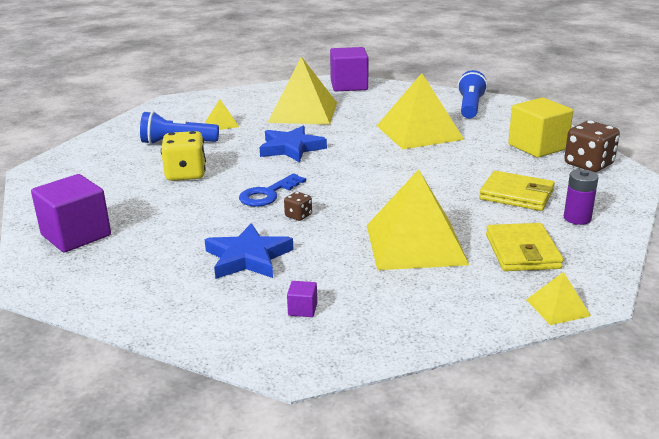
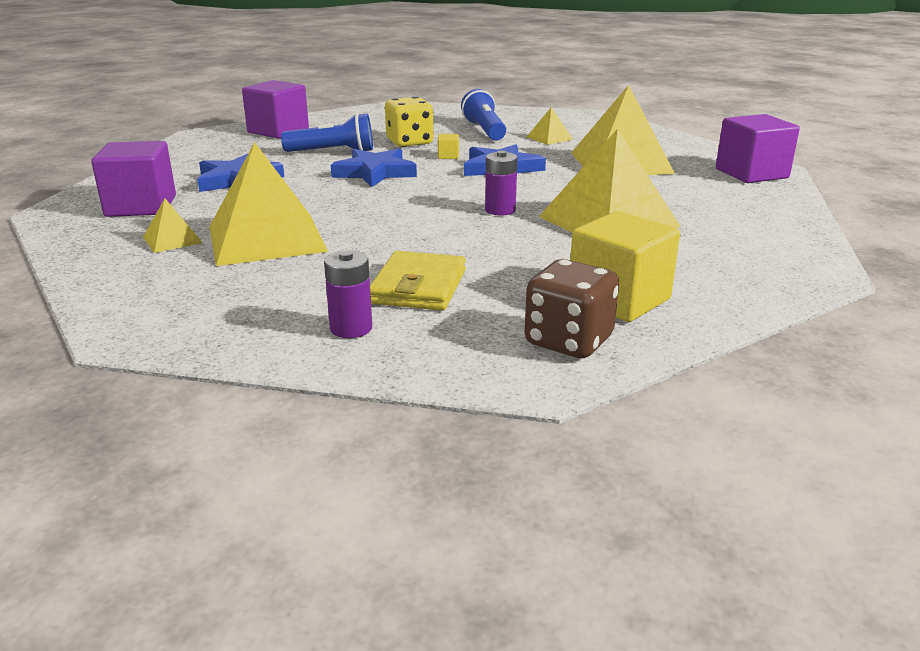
camera: 75 degrees right, 0 degrees up
(242, 163) = (448, 156): none -> yellow cube
(268, 194) = (375, 172): blue key -> blue star
(298, 216) = (327, 188): brown dice -> none
(302, 309) = (141, 206): purple cube -> purple cube, size x2.40
(385, 158) = (500, 210): none -> purple battery
(470, 107) = (755, 246): blue flashlight -> blue flashlight (333, 152)
(522, 251) = (247, 293): yellow wallet -> none
(557, 307) = (107, 314): yellow pyramid -> yellow pyramid (172, 240)

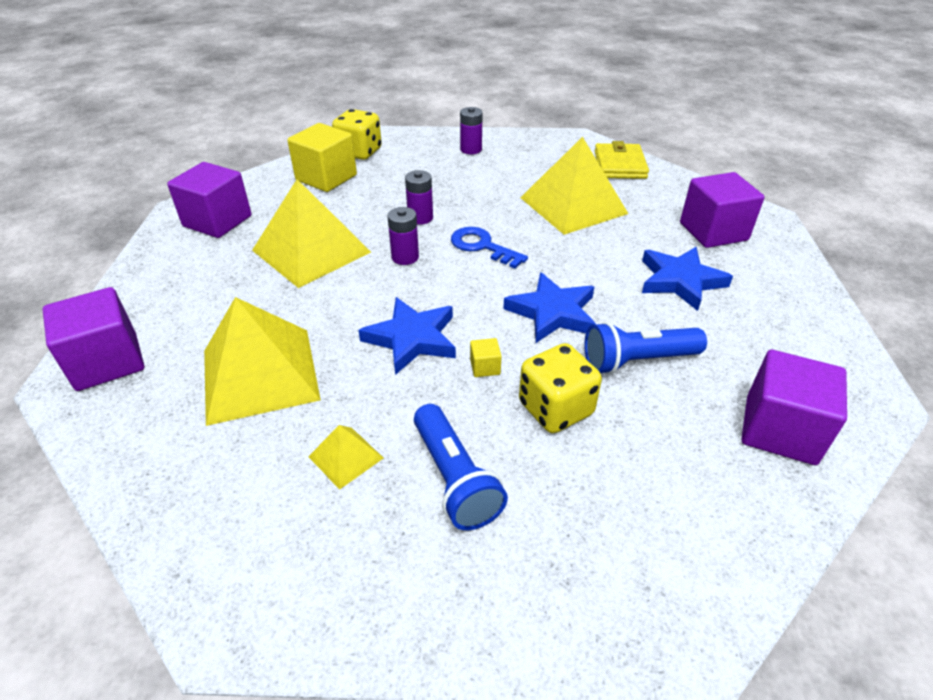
camera: 170 degrees right, 15 degrees up
(172, 240) = (637, 198): yellow pyramid -> none
(410, 212) = (482, 246): none -> blue key
(418, 287) = (446, 176): yellow wallet -> yellow wallet (619, 165)
(474, 240) = (420, 218): none -> purple battery
(568, 341) = (359, 152): brown dice -> yellow dice
(751, 255) = (217, 221): none -> purple cube

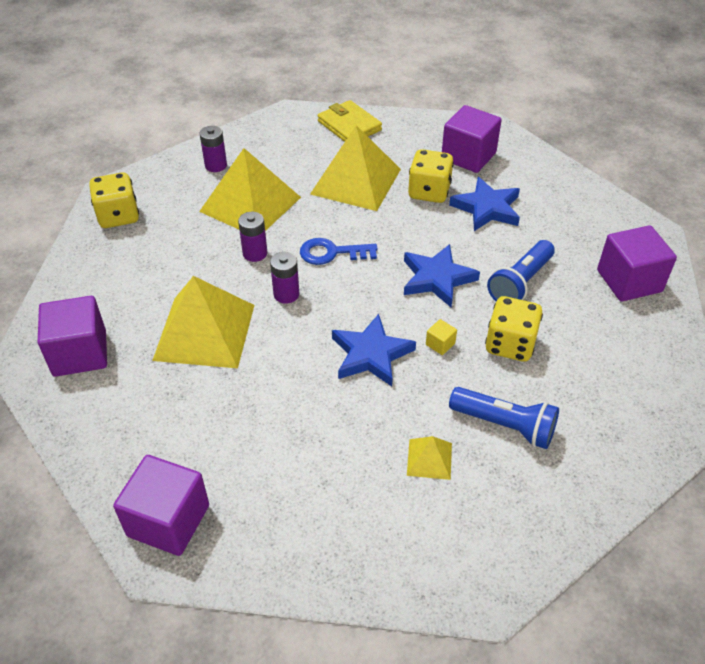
camera: 40 degrees left, 5 degrees up
(259, 374) = (300, 448): yellow pyramid -> yellow pyramid (250, 204)
(326, 178) = (123, 257): yellow cube -> none
(634, 242) = (429, 192): none -> yellow dice

